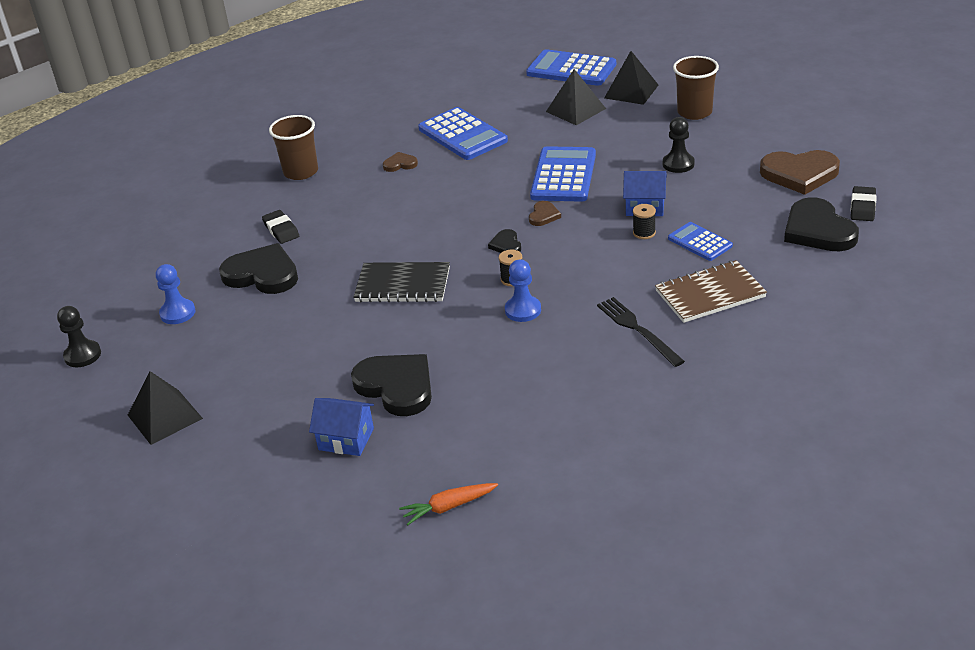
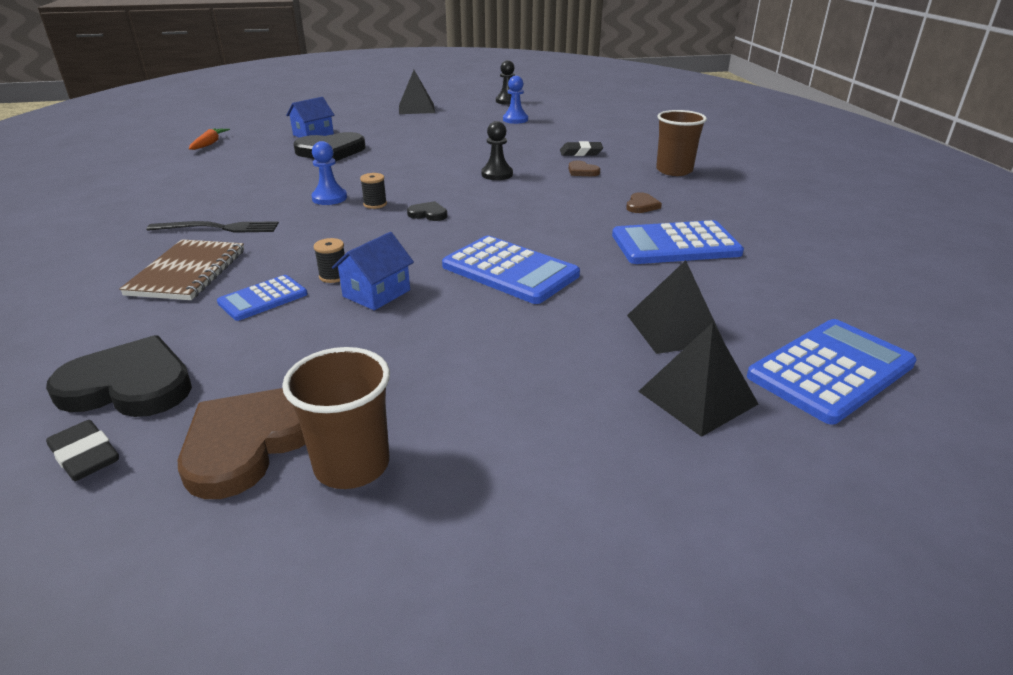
camera: 115 degrees right, 5 degrees down
(262, 274) = (526, 141): black heart -> none
(403, 285) = (438, 171): black notebook -> none
(544, 215) = (448, 240): brown heart -> brown heart (582, 171)
(678, 164) = (430, 350): black pawn -> black pawn (497, 174)
(694, 112) = (559, 430): brown cup -> brown cup (352, 465)
(700, 242) = (263, 298): blue calculator -> blue calculator turned 150 degrees clockwise

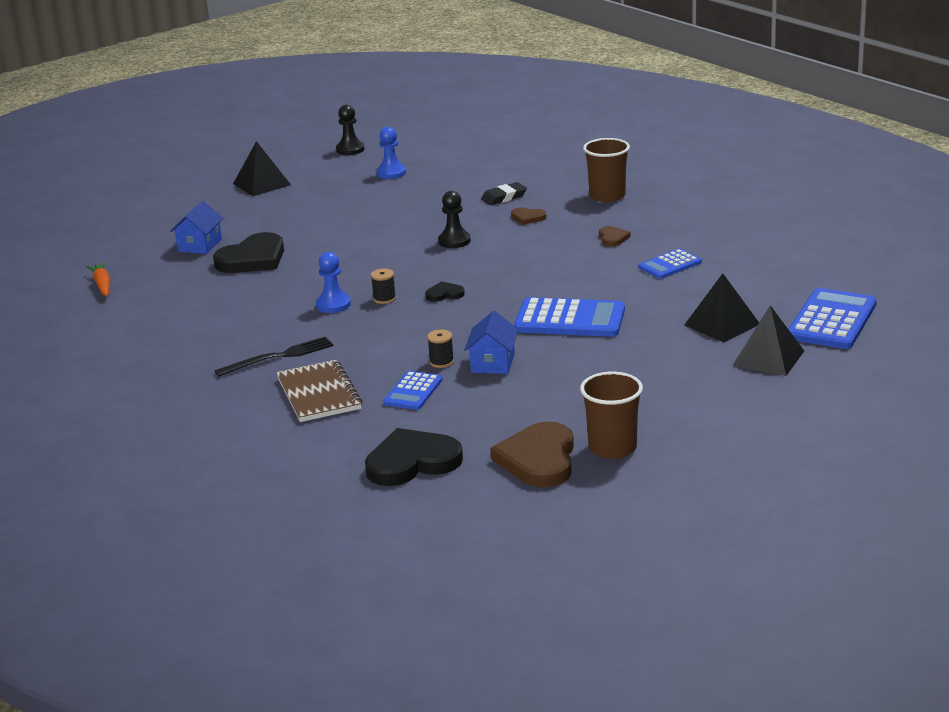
camera: 25 degrees left, 5 degrees down
(85, 456) = (451, 495): black eraser -> none
(675, 244) = (670, 265): blue calculator -> blue calculator, size x0.58

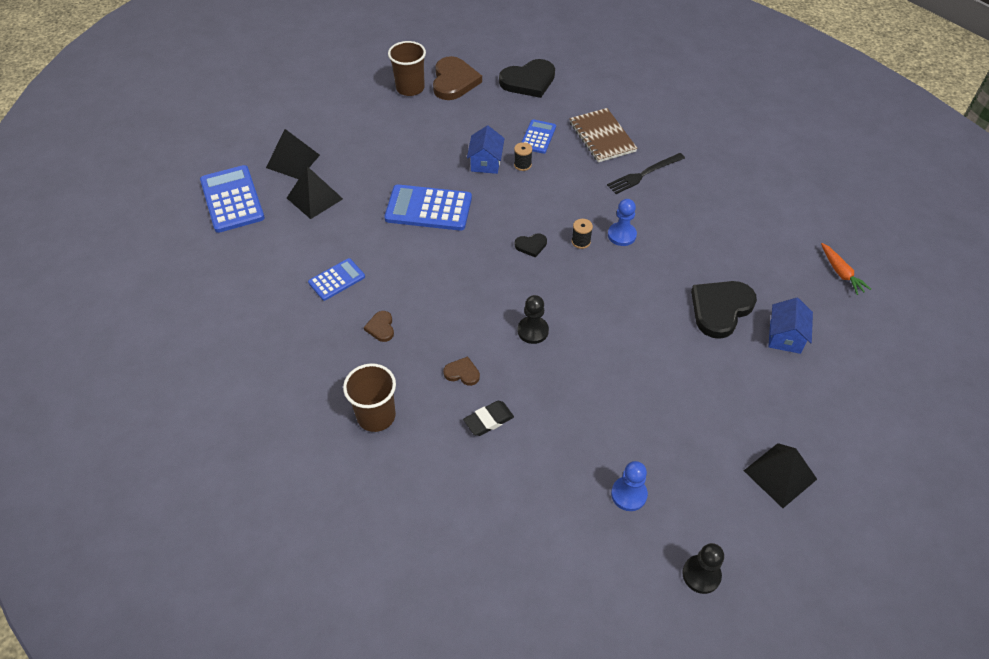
camera: 175 degrees right, 25 degrees up
(832, 320) = (232, 199): blue calculator -> blue calculator turned 135 degrees clockwise

